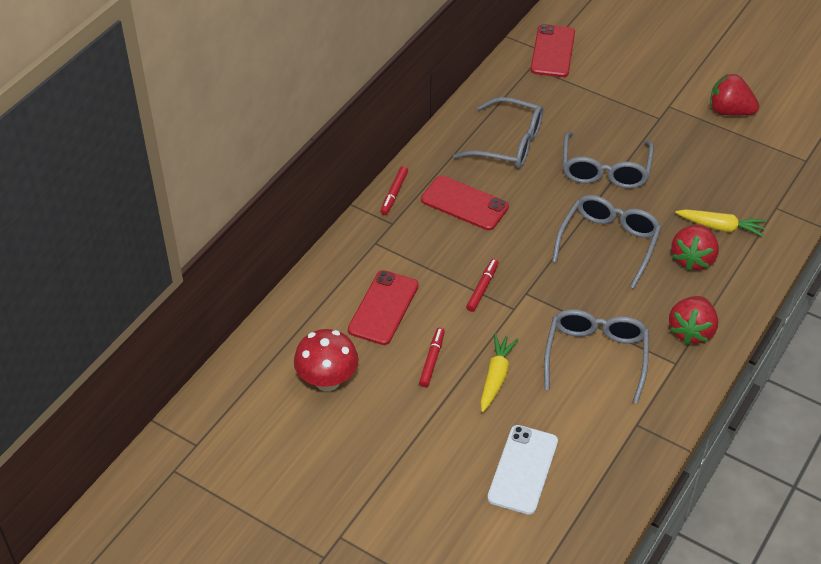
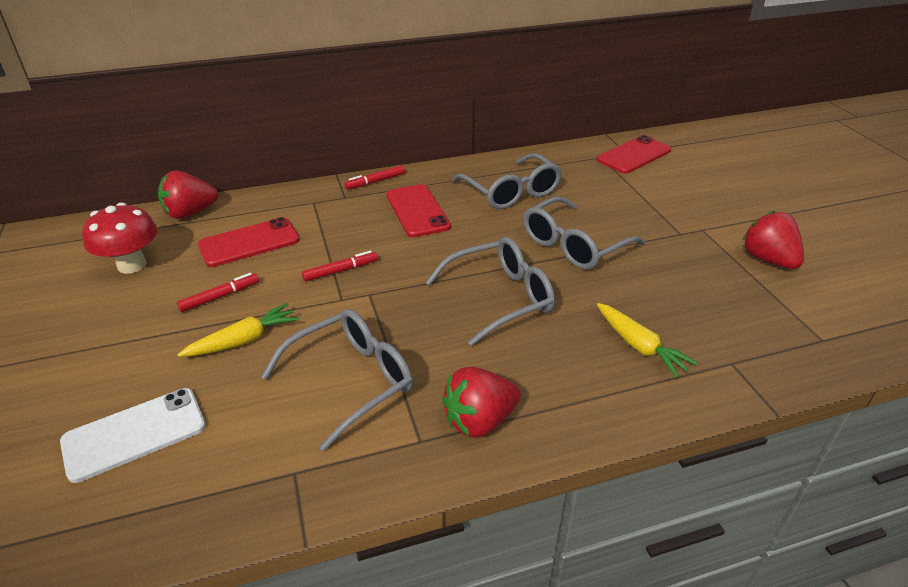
camera: 40 degrees right, 10 degrees down
(693, 259) = (570, 356): red strawberry -> red strawberry (190, 213)

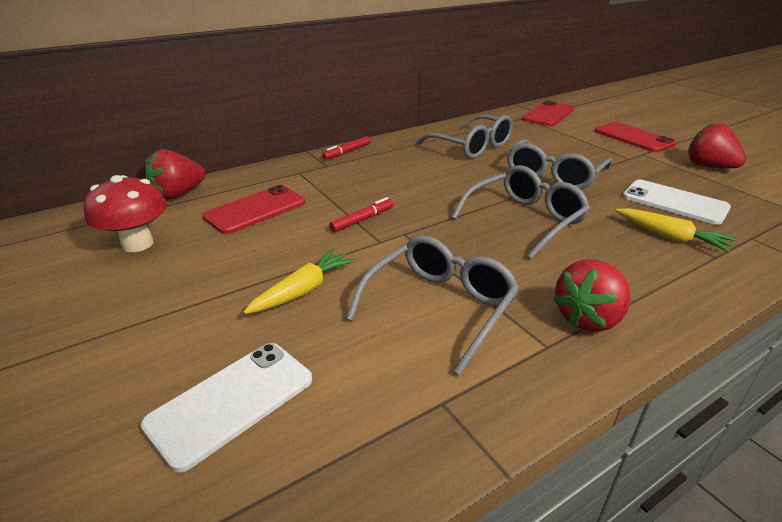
camera: 15 degrees left, 5 degrees down
(220, 297) = (253, 257): red marker -> none
(417, 211) = (401, 168): red phone -> red phone (633, 137)
(682, 302) = (674, 202): none -> white phone

